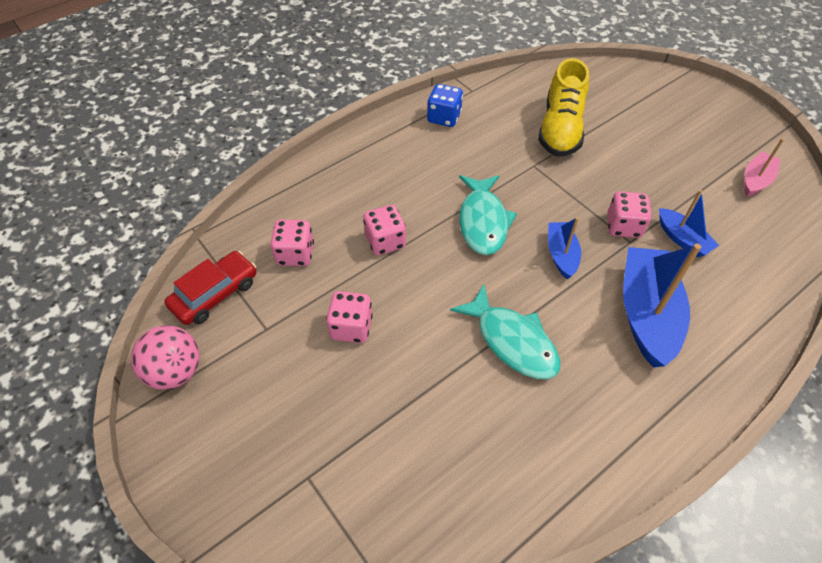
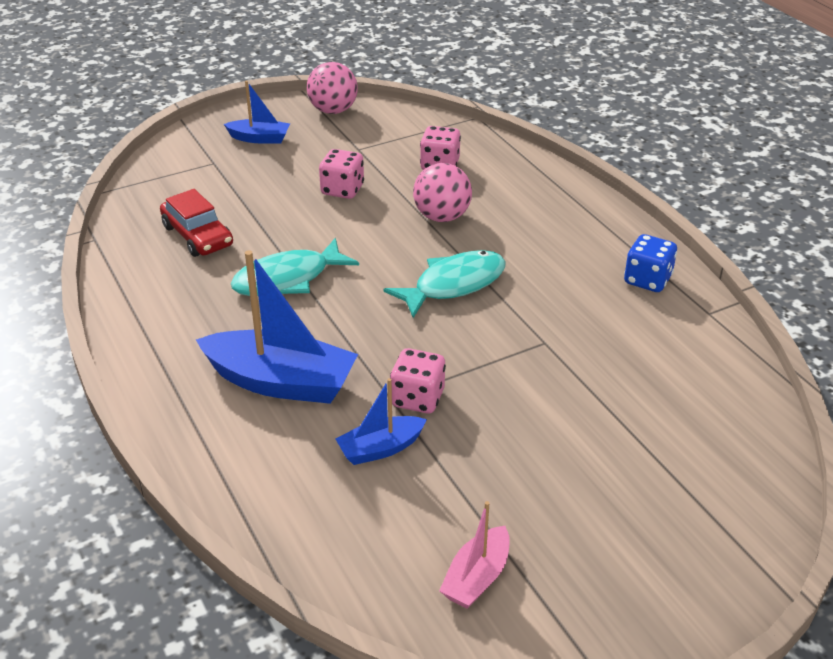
camera: 100 degrees right, 15 degrees down
(215, 294) = (405, 126): red car -> red car (197, 236)
(385, 241) = (442, 217): pink dice -> pink ball
(483, 222) = (454, 285): turquoise fish -> turquoise fish turned 135 degrees clockwise
(560, 129) = (618, 382): yellow shoe -> none
(561, 254) = (387, 335): blue boat -> blue boat (260, 138)
(755, 180) = (477, 578): pink boat -> pink boat turned 75 degrees clockwise

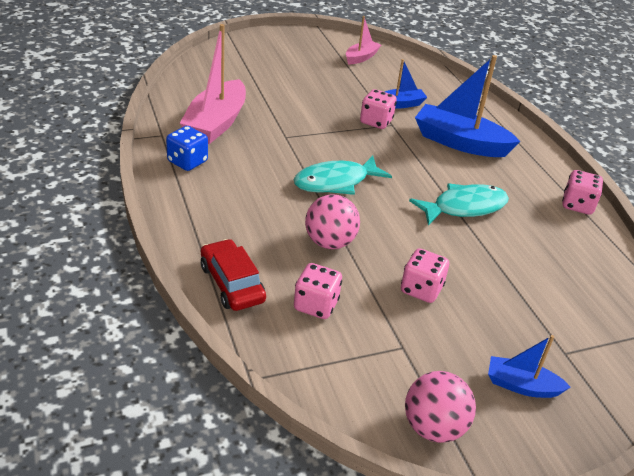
camera: 175 degrees left, 0 degrees up
(133, 307) = (577, 205): none -> pink dice
(197, 236) = (550, 259): red car -> red car (232, 283)
(652, 346) = (216, 123): none -> pink boat

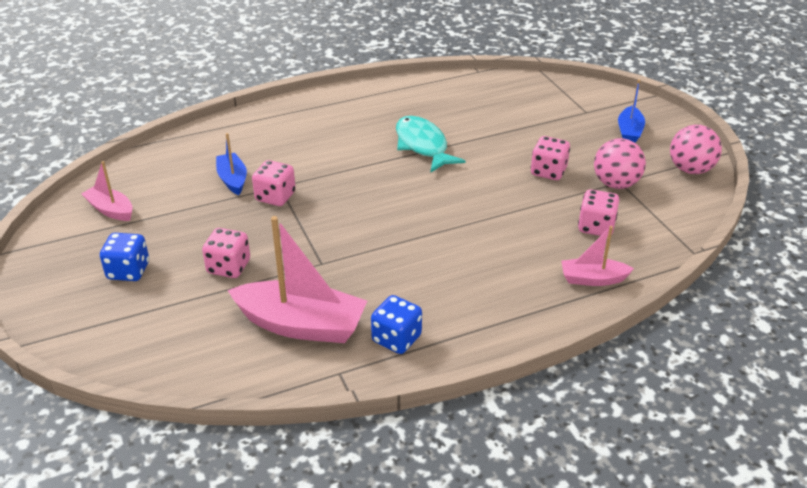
camera: 90 degrees left, 0 degrees up
(232, 283) = (593, 279): red car -> pink boat
(291, 63) = (128, 271): none -> blue dice
(329, 242) = (506, 222): pink ball -> pink ball (615, 184)
(335, 182) = (405, 222): turquoise fish -> none
(460, 142) = (309, 143): blue boat -> none
(577, 205) = (399, 89): pink dice -> pink dice (229, 267)

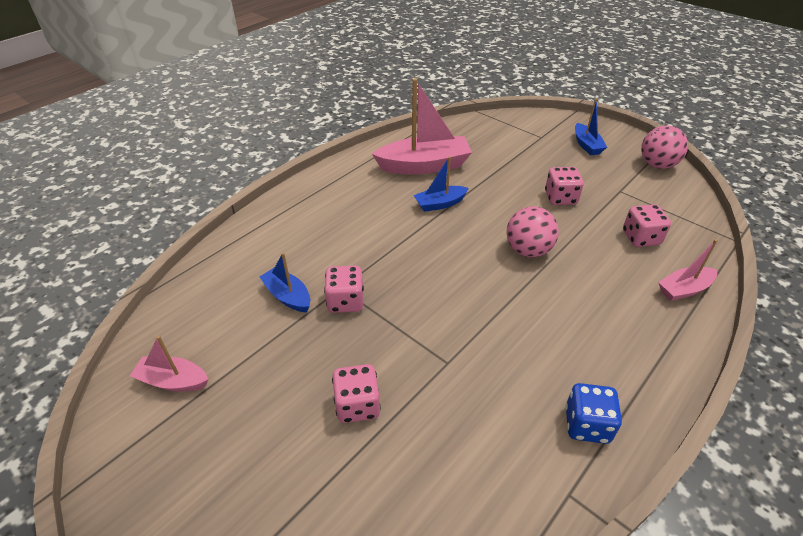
camera: 25 degrees left, 5 degrees up
(128, 271) = (246, 457): blue dice -> none
(301, 325) = (485, 448): pink boat -> pink boat (424, 166)
(422, 145) = (440, 204): turquoise fish -> blue boat
(615, 184) = (618, 193): pink ball -> pink ball (528, 250)

